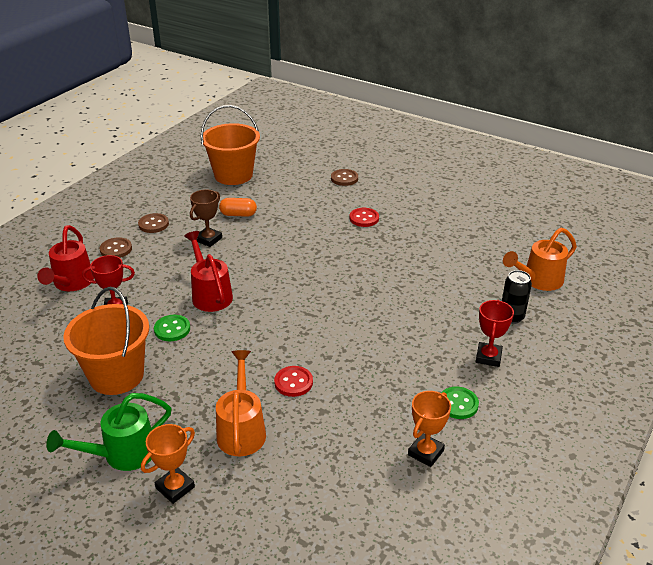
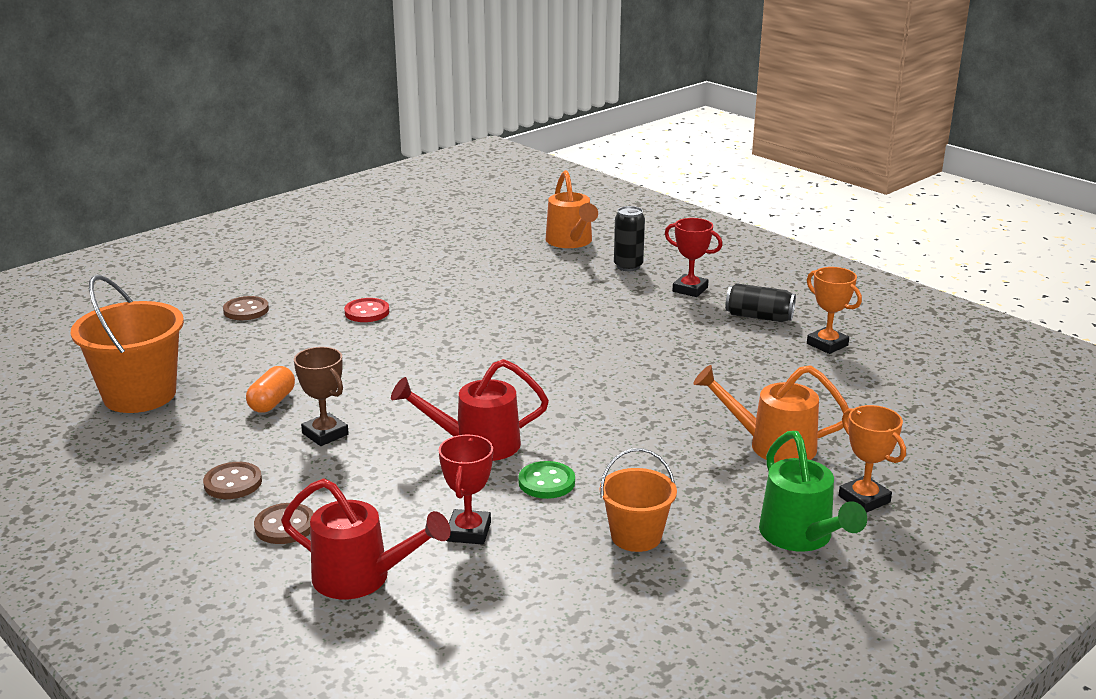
camera: 75 degrees left, 10 degrees down
(116, 375) = (636, 536): orange bucket -> orange bucket, size x0.60
(293, 382) = (695, 402): red button -> none
(458, 404) = (759, 317): green button -> black can

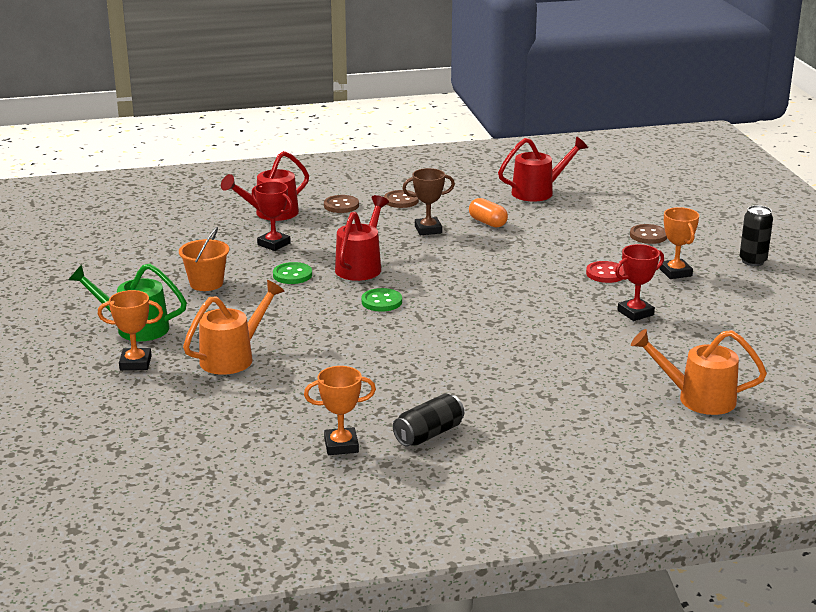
camera: 120 degrees right, 0 degrees up
(139, 395) = (538, 192): orange bucket -> red watering can
(334, 284) = (675, 272): none -> orange trophy
(553, 404) = (381, 302): none -> green button
(628, 266) = (607, 408): black can -> black can (752, 261)
(690, 289) = (522, 422): red trophy -> red trophy (635, 313)

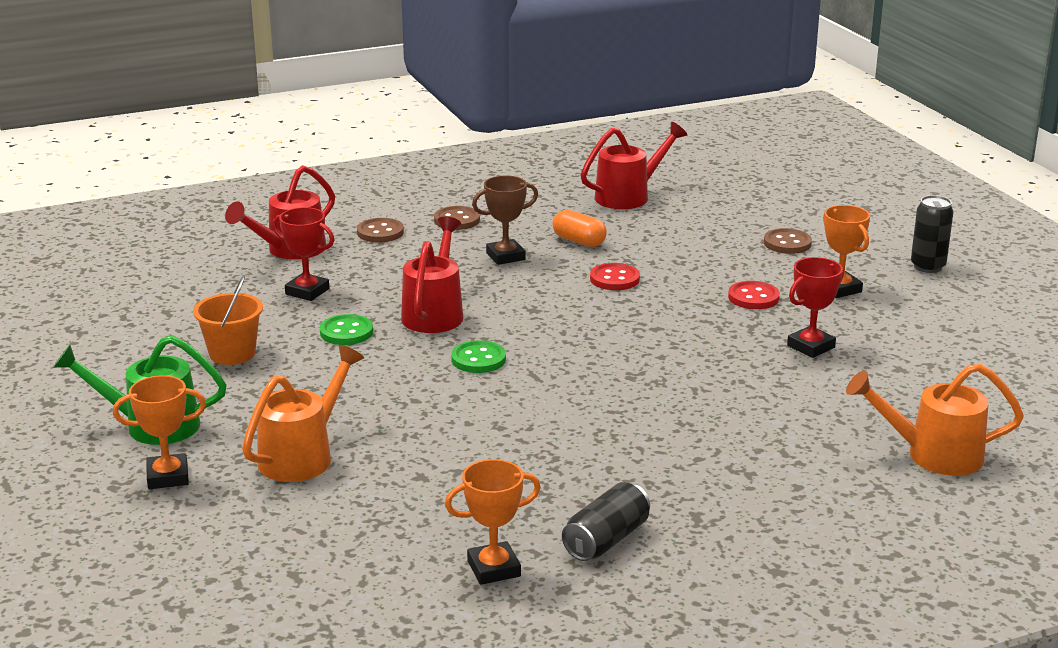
camera: 10 degrees left, 0 degrees up
(504, 252) = (614, 279): none -> red button

